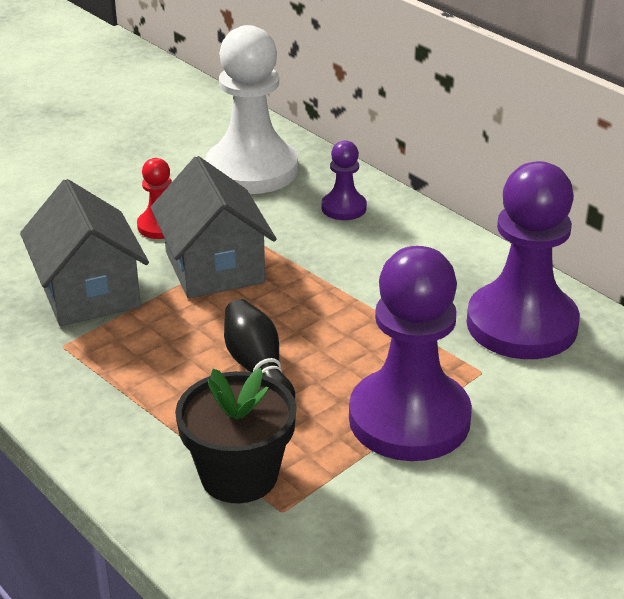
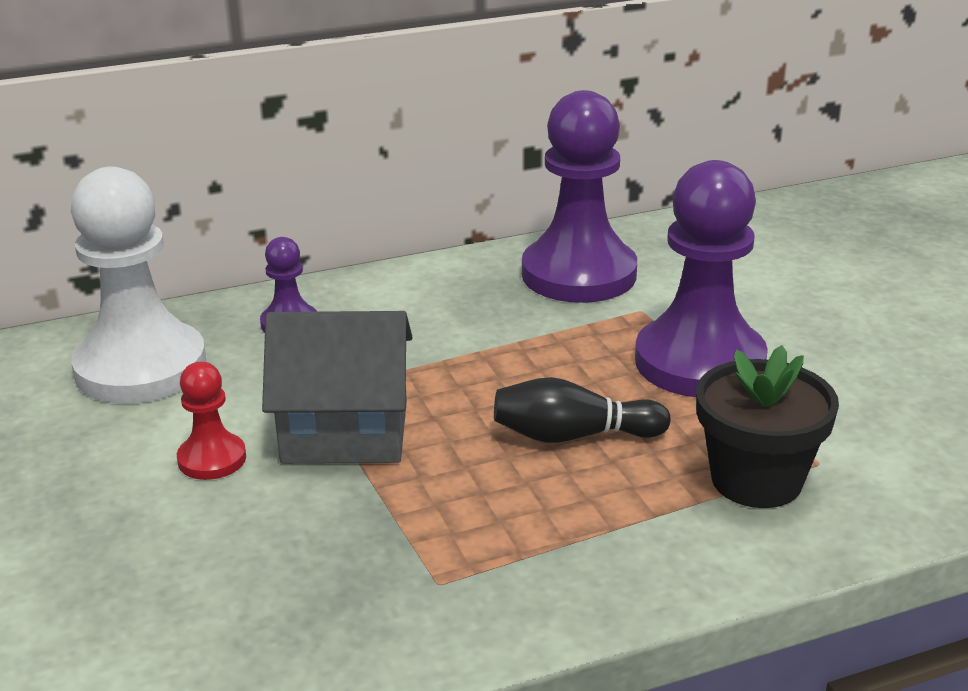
camera: 70 degrees left, 5 degrees down
(89, 293) = (329, 543): grey house -> none

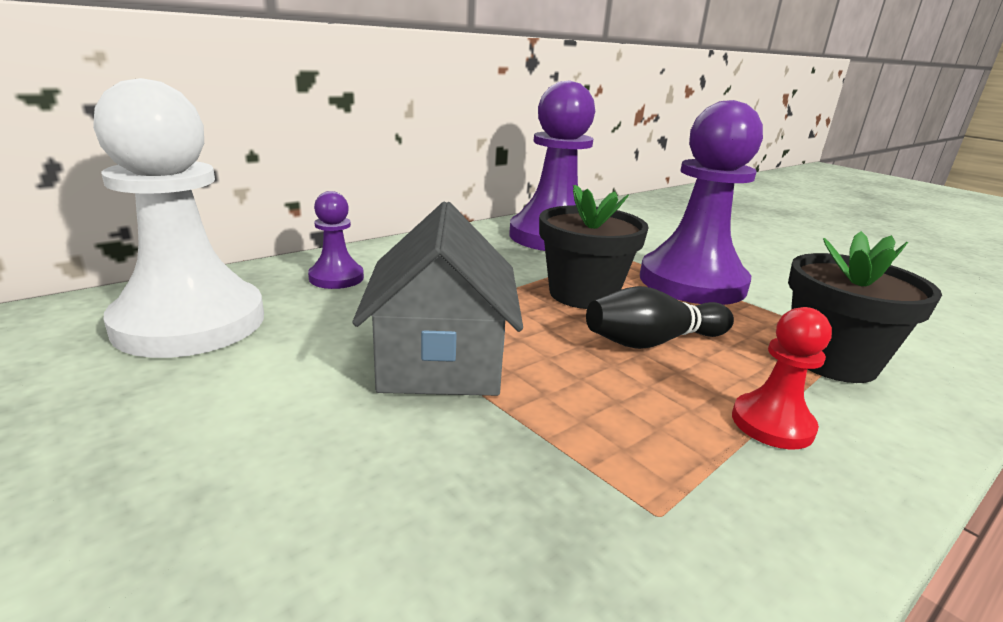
camera: 20 degrees left, 5 degrees down
(212, 459) = (303, 404): red pawn -> red pawn (772, 424)
(345, 432) = (441, 360): grey house -> grey house turned 75 degrees counterclockwise
(546, 368) = (583, 294): none -> black flower pot

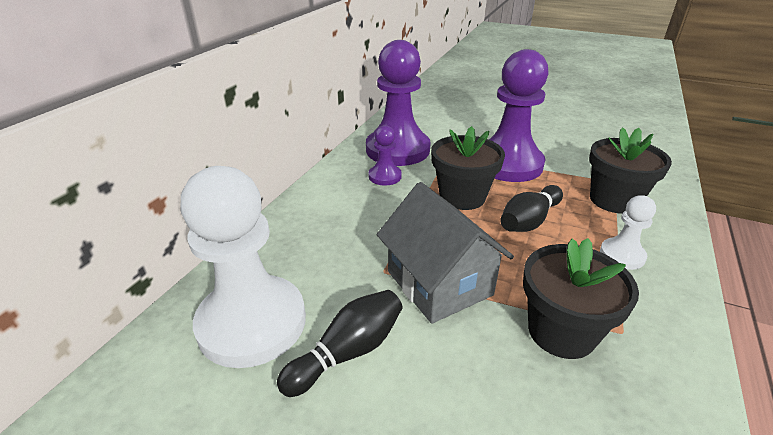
camera: 25 degrees left, 10 degrees up
(243, 381) = (348, 352): none -> black bowling pin
(336, 278) = (302, 241): purple pawn -> purple pawn (385, 176)
(550, 471) = (561, 332): none -> black flower pot
(772, 424) = (622, 255): red pawn -> white pawn

